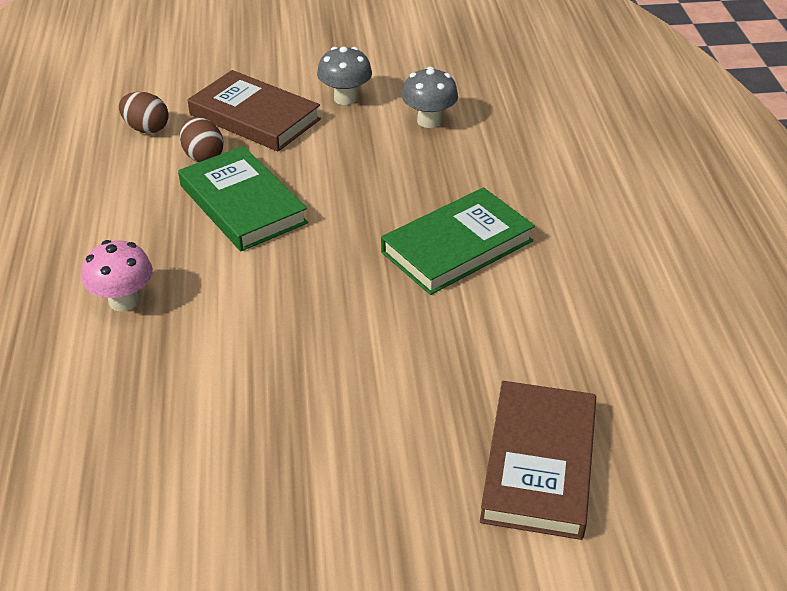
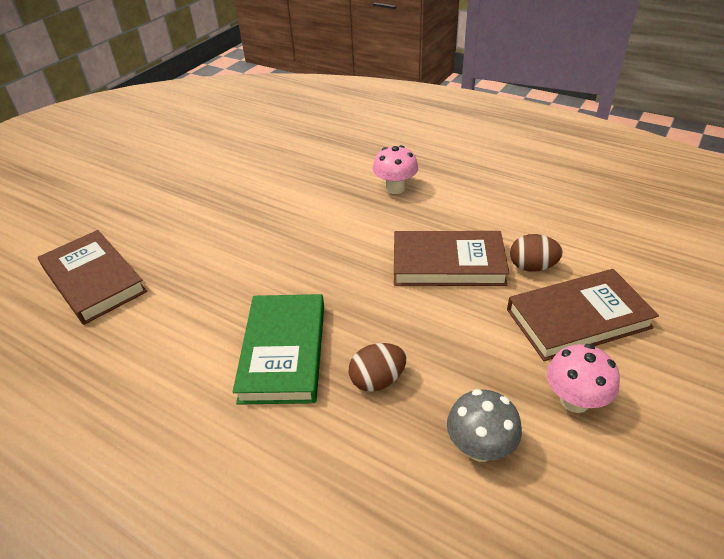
camera: 130 degrees right, 0 degrees up
(146, 128) = (598, 252): brown egg -> brown egg (377, 380)
(242, 204) = (448, 263): green book -> brown book
(345, 98) = (574, 400): grey mushroom -> pink mushroom

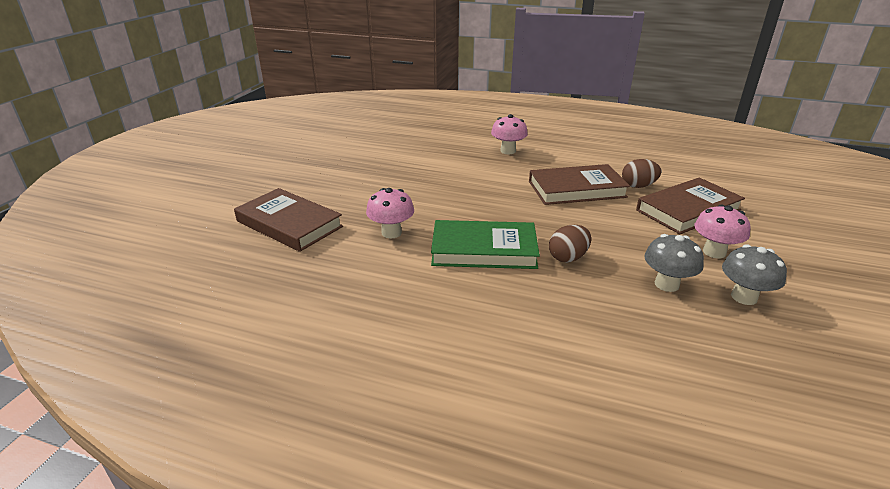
camera: 15 degrees left, 10 degrees down
(194, 309) = (391, 233): none -> pink mushroom
(283, 352) = (484, 250): green book -> green book turned 75 degrees counterclockwise
(573, 489) = (744, 297): none -> grey mushroom

